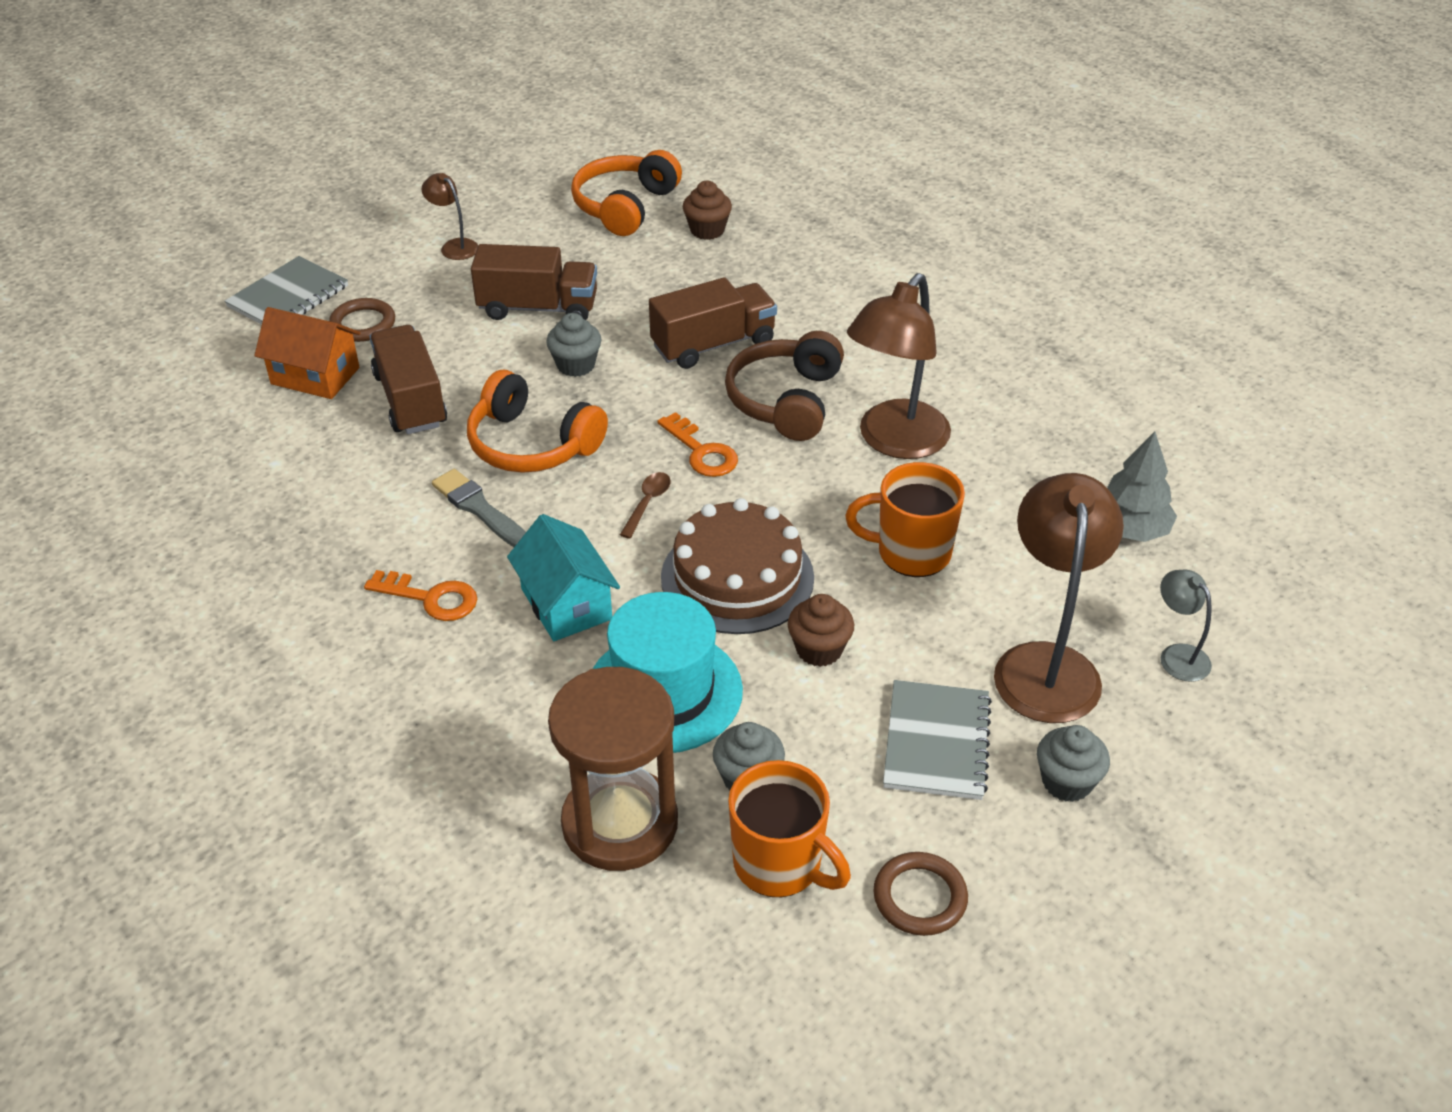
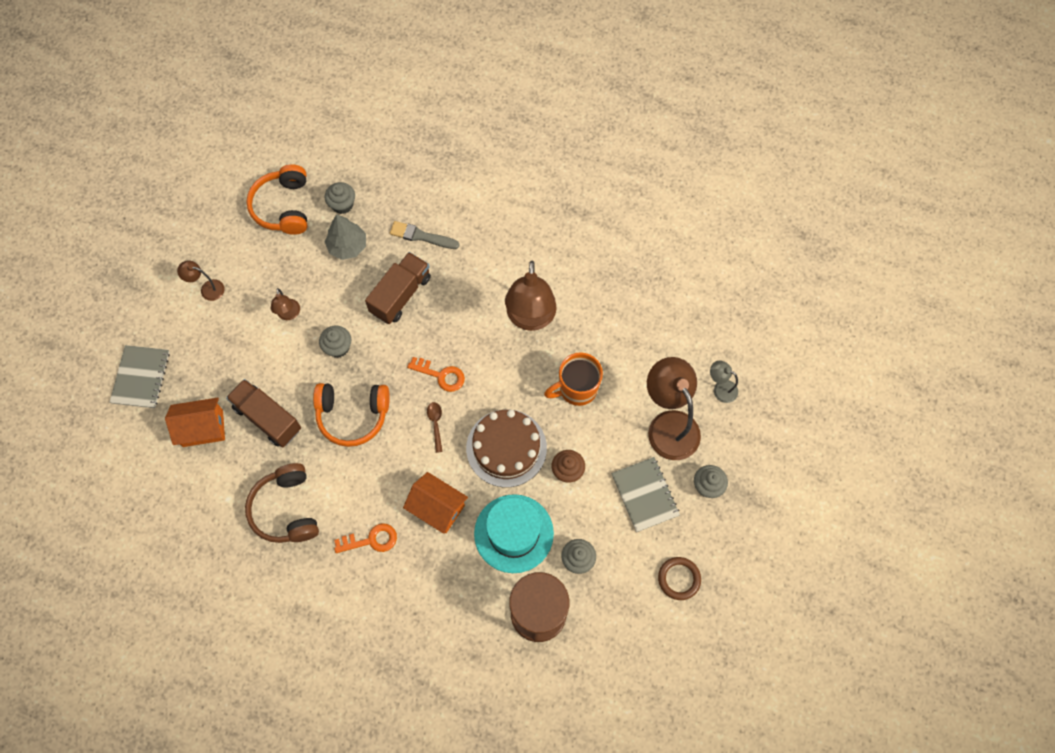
camera: 30 degrees left, 25 degrees up
(363, 324) = (200, 376): brown ring -> none
(479, 509) = (356, 472): grey brush -> grey brush (421, 236)
(538, 308) = (289, 314): brown truck -> brown lamp
(566, 604) = (437, 508): turquoise house -> orange house
(707, 230) = (342, 205): brown cupcake -> grey cupcake
(779, 864) = (615, 595): orange mug -> none
(786, 401) = (462, 317): brown headphones -> brown headphones (286, 509)
(1129, 529) = (666, 321): grey tree -> grey tree (347, 246)

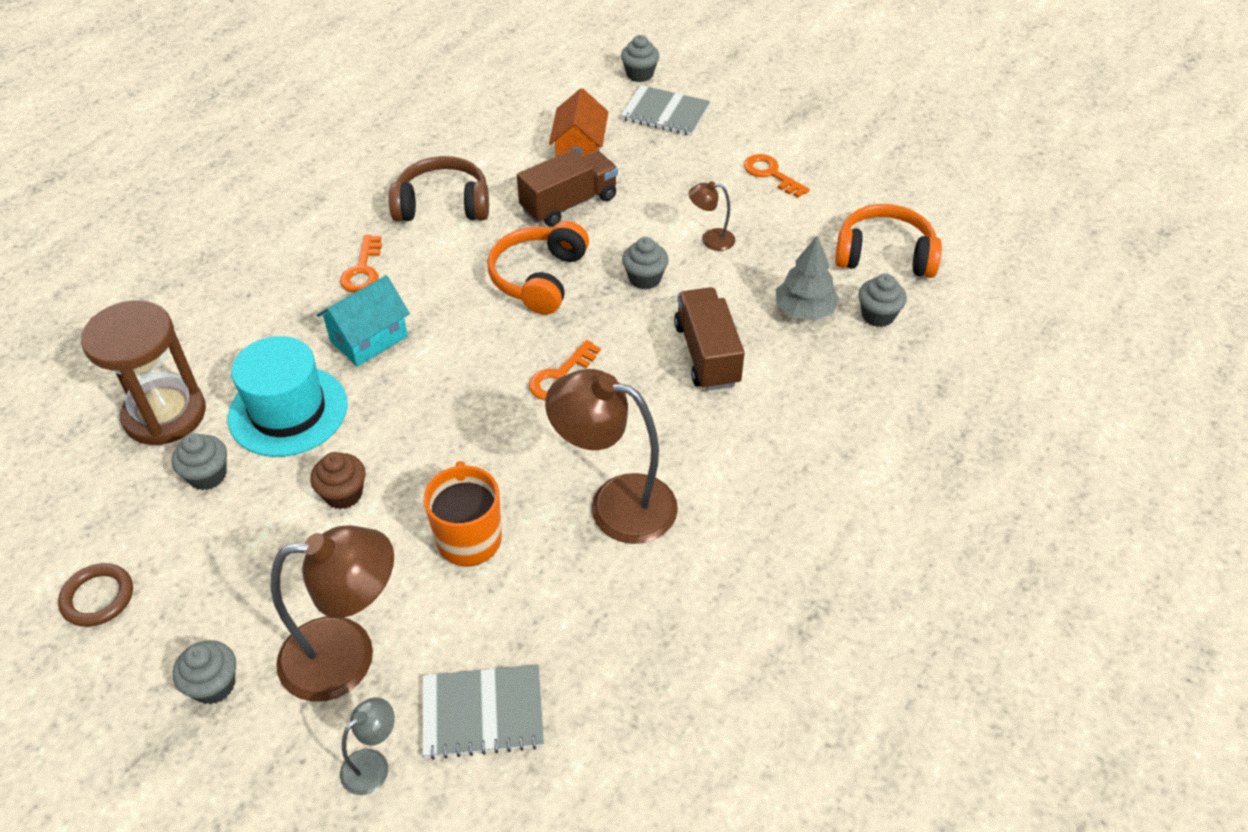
camera: 105 degrees right, 20 degrees down
(88, 410) = (639, 74): none -> grey cupcake
(207, 289) = (771, 174): brown lamp -> orange key
(400, 295) = (707, 354): brown truck -> brown truck turned 150 degrees counterclockwise
(421, 236) = (803, 395): grey brush -> none
(435, 424) = (489, 358): brown spoon -> none
(437, 508) = (369, 339): orange house -> turquoise house
(506, 448) = (415, 428): brown cake -> none
(645, 495) = (251, 587): grey notebook -> grey notebook (483, 713)

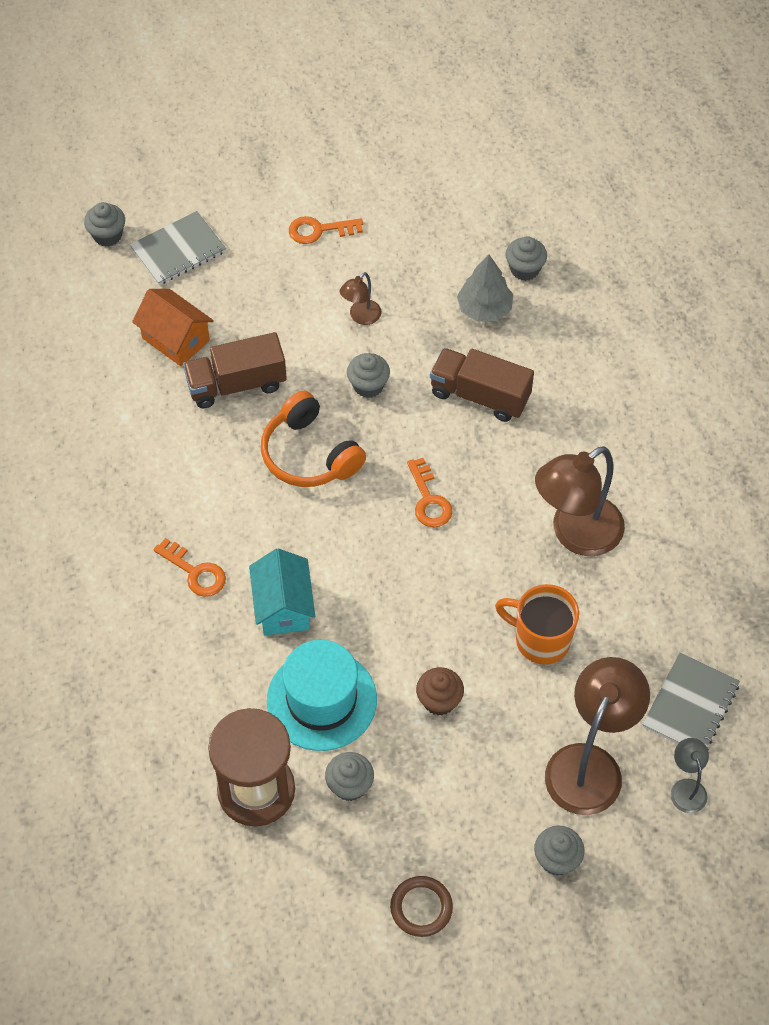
camera: 55 degrees left, 10 degrees up
(443, 205) = (159, 473): brown headphones -> none
(569, 204) = (236, 384): brown truck -> brown truck turned 105 degrees counterclockwise
(884, 255) = (469, 223): orange headphones -> none

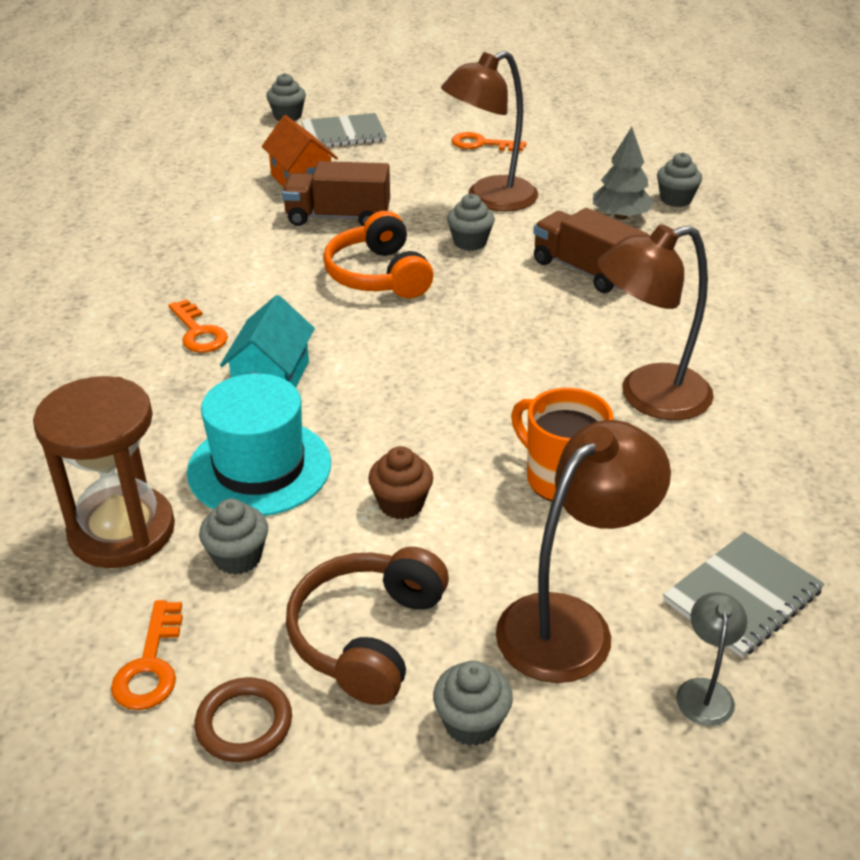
camera: 20 degrees right, 20 degrees down
(361, 317) = (489, 199): brown lamp -> brown lamp, size x2.11
(429, 499) = (487, 333): orange key -> orange key (150, 665)
(466, 818) = (367, 636): none -> brown headphones

